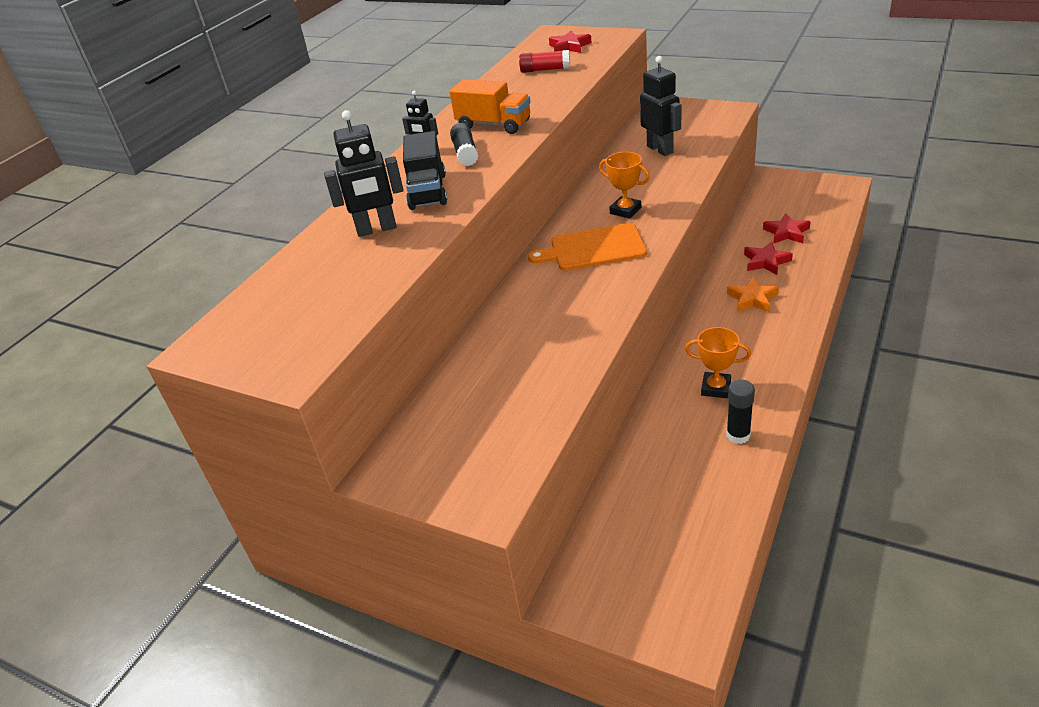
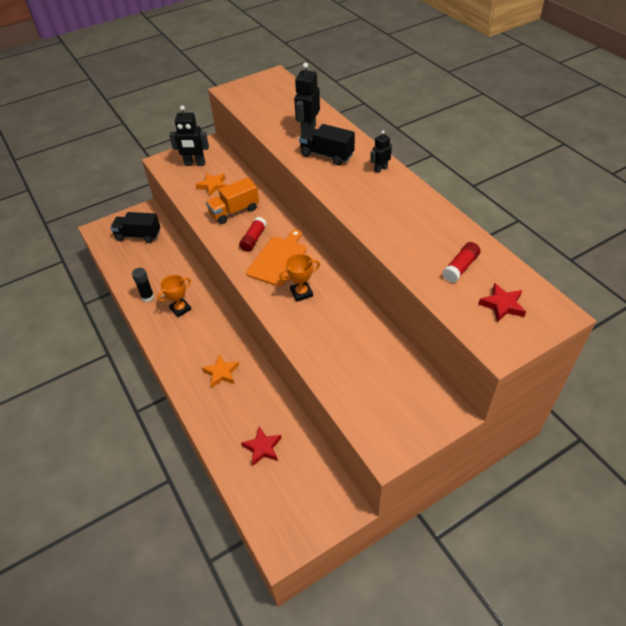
camera: 120 degrees right, 10 degrees up
(465, 153) = (357, 181): black glue stick -> none
(494, 125) = (384, 205): orange truck -> orange truck (234, 211)
(504, 387) = (213, 186): none -> orange star
(580, 283) = (253, 239): none -> red glue stick
(639, 552) = (138, 236): none -> black truck
(660, 149) = (364, 359): black robot -> black robot (194, 164)
(766, 261) = (246, 408): red star -> none

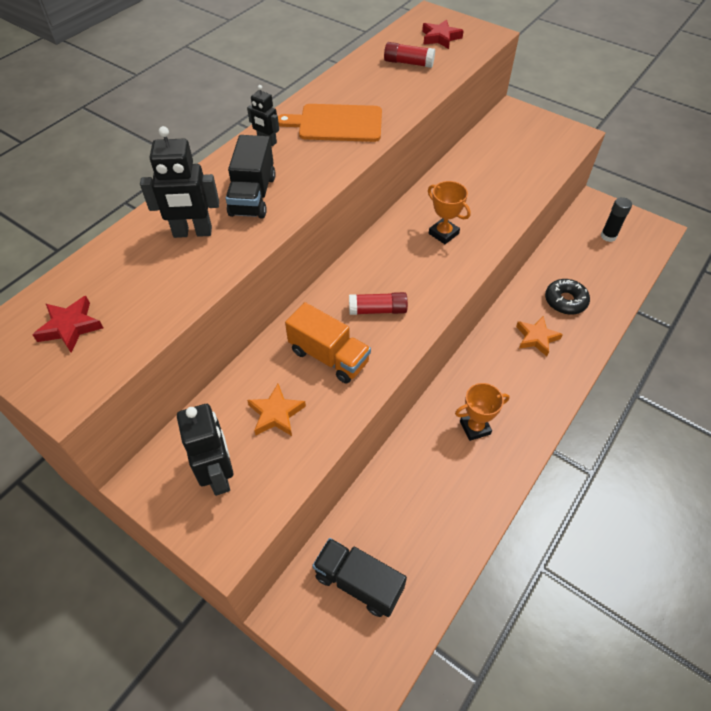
camera: 115 degrees left, 5 degrees up
(138, 236) = (358, 582): black truck -> black truck turned 135 degrees clockwise
(147, 297) = (478, 484): black glue stick -> black glue stick (608, 236)
(180, 309) = (475, 427): orange trophy -> orange trophy turned 45 degrees counterclockwise
(242, 410) = (565, 301): none -> black donut
(262, 448) = (590, 271): red star -> red star (70, 327)
(278, 259) = (402, 271): orange cutting board -> orange cutting board (337, 123)

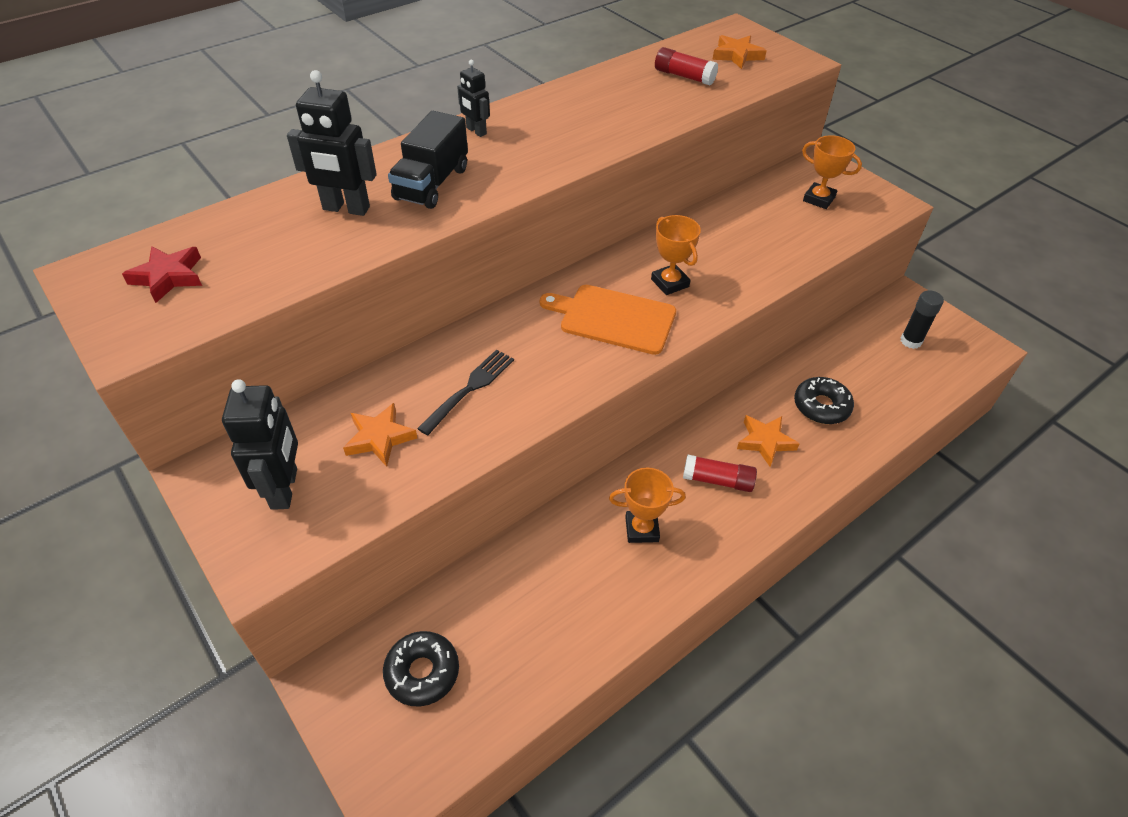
camera: 15 degrees right, 5 degrees down
(329, 356) = (469, 389): orange truck -> black fork
(337, 123) = (566, 126): orange cutting board -> orange cutting board (614, 318)
(358, 582) = (422, 672): black truck -> black donut
(378, 310) = (551, 351): red glue stick -> red glue stick (718, 480)
(440, 38) = (737, 55): red star -> orange star
(524, 142) = (819, 199): none -> orange trophy

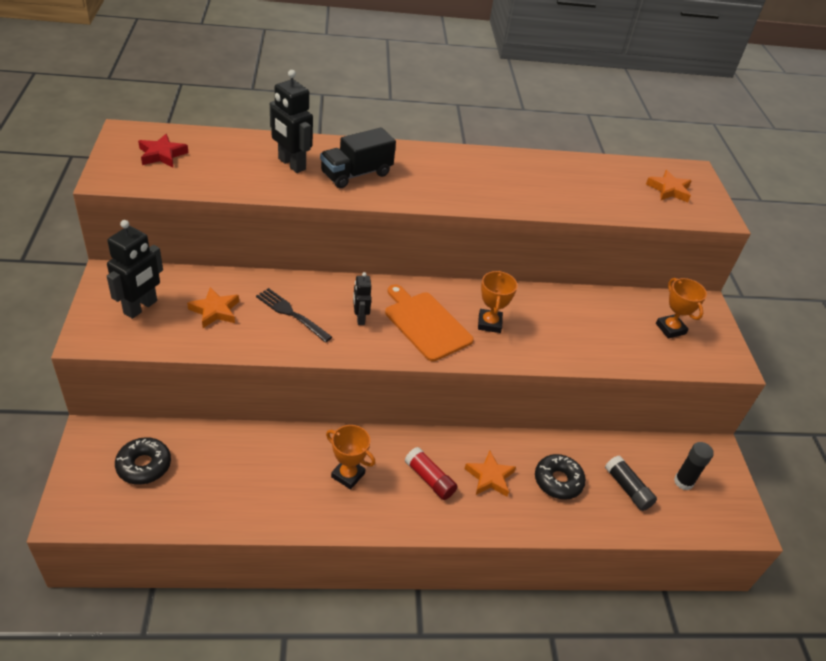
camera: 30 degrees right, 5 degrees down
(469, 389) = (292, 314): black fork -> black fork turned 120 degrees counterclockwise
(476, 131) = (420, 156): black robot -> black robot (360, 318)
(684, 76) = (608, 186): red glue stick -> none
(878, 376) = (627, 489): none -> black glue stick

